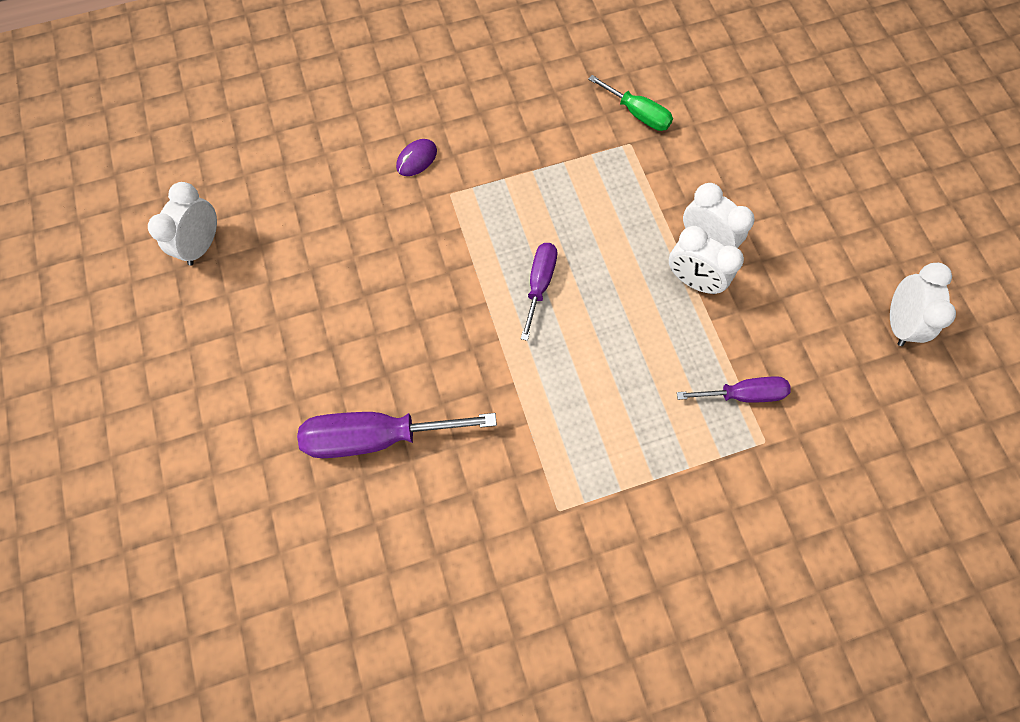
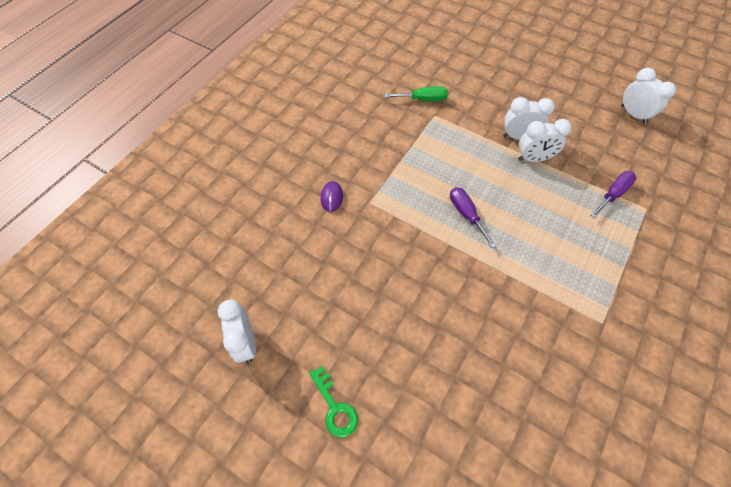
camera: 40 degrees left, 10 degrees down
(222, 365) = (335, 407): none -> green key
(376, 436) = (471, 367): purple screwdriver -> none

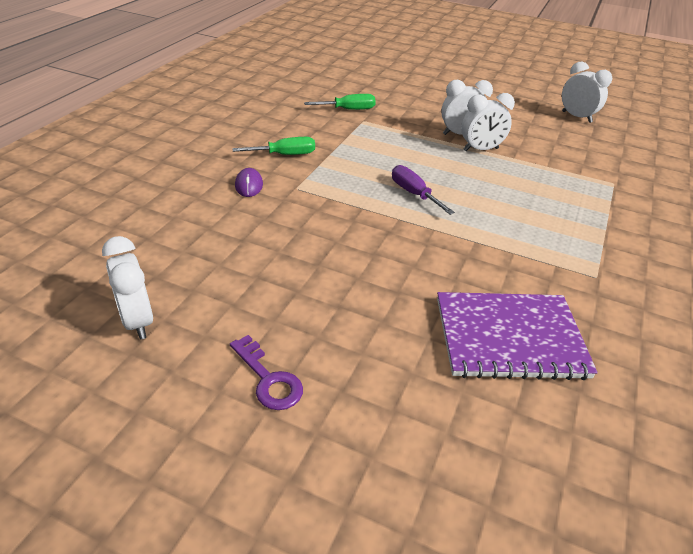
camera: 10 degrees left, 20 degrees down
(335, 407) = (269, 379): green key -> purple key
(363, 160) = (285, 155): none -> green screwdriver
(517, 383) = (509, 337): none -> purple notebook
(613, 194) = (574, 173): purple screwdriver -> none

